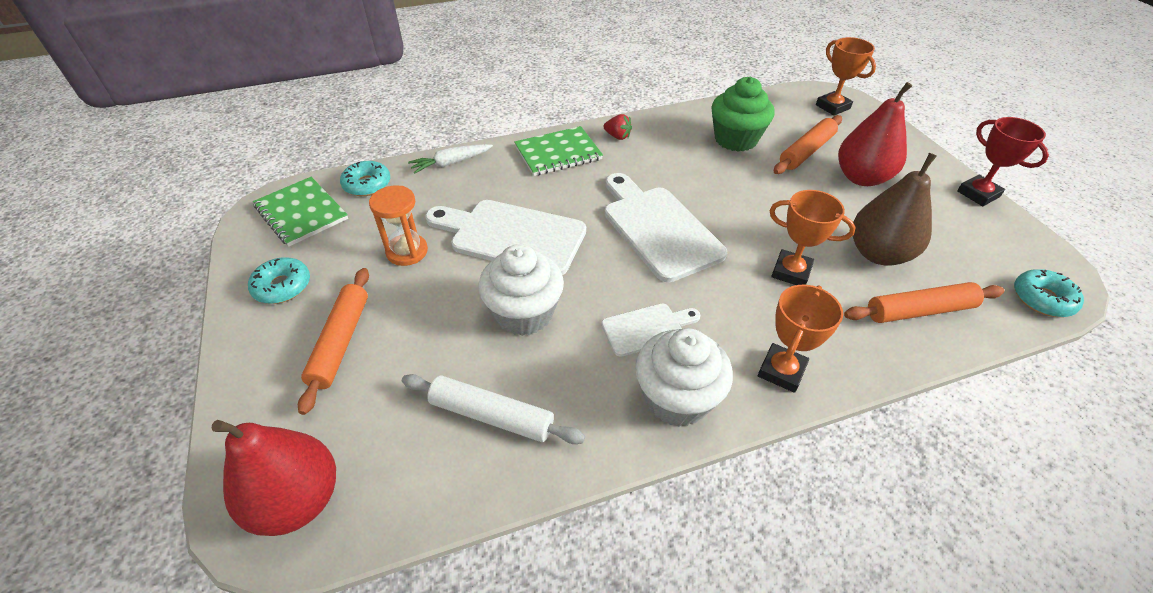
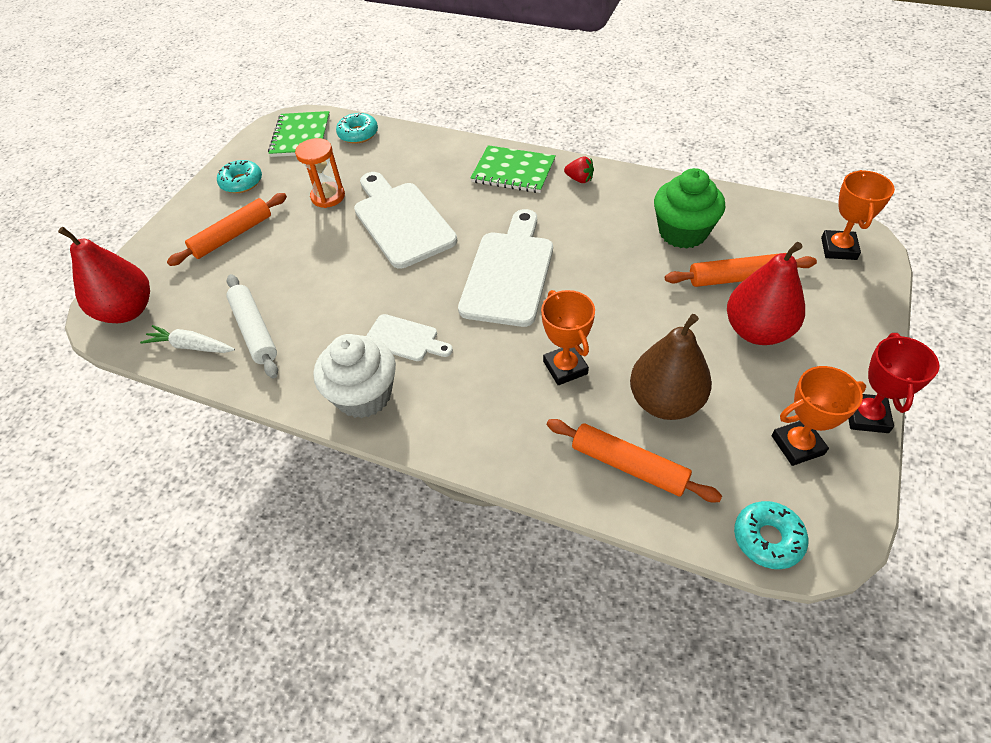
camera: 45 degrees right, 5 degrees up
(451, 163) = (428, 143): white carrot -> white carrot (191, 346)
(524, 313) = (344, 280): white cupcake -> none
(617, 136) = (579, 179): red strawberry -> red strawberry turned 45 degrees counterclockwise
(781, 371) = (454, 428): orange trophy -> orange trophy (797, 445)

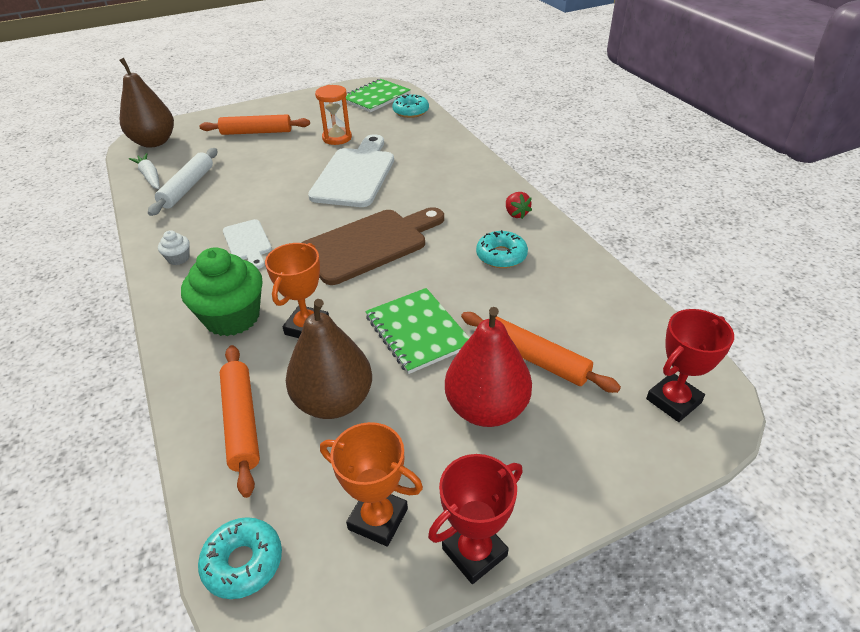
camera: 40 degrees right, 10 degrees down
(128, 311) = (154, 142): red pear -> brown pear
(241, 182) = (305, 107): turquoise donut -> turquoise donut (501, 256)
(364, 395) = (178, 258): white cupcake -> white cupcake, size x0.44
(509, 273) = (369, 244): white cutting board -> brown cutting board
(513, 171) = (475, 183): green notebook -> green notebook (417, 331)
(683, 232) = (541, 296): green cupcake -> green cupcake (232, 317)
(838, 248) = (673, 401): orange trophy -> red trophy

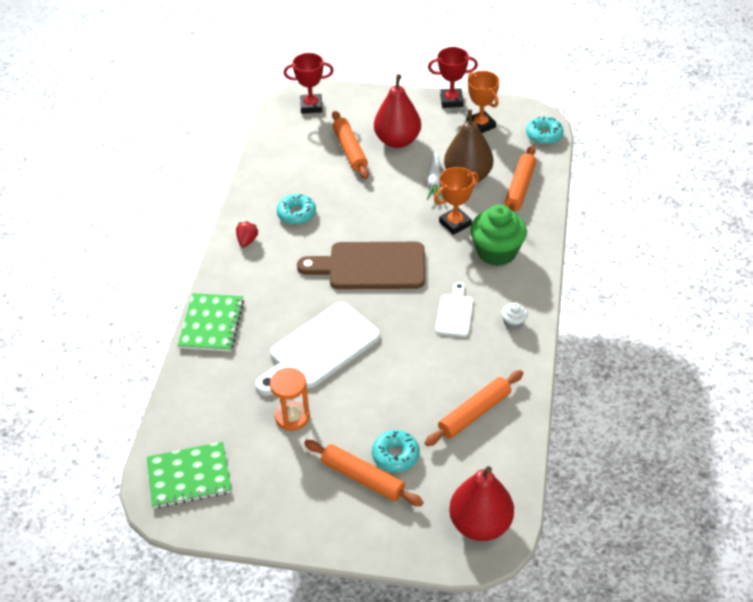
camera: 145 degrees left, 5 degrees up
(150, 177) = (504, 452): white carrot -> white carrot (434, 181)
(154, 142) = (480, 524): brown pear -> red pear
(187, 187) = (474, 413): white rolling pin -> orange rolling pin
(411, 111) = (183, 422): turquoise donut -> turquoise donut (395, 455)
(417, 331) = (395, 191): green notebook -> green notebook (211, 324)

